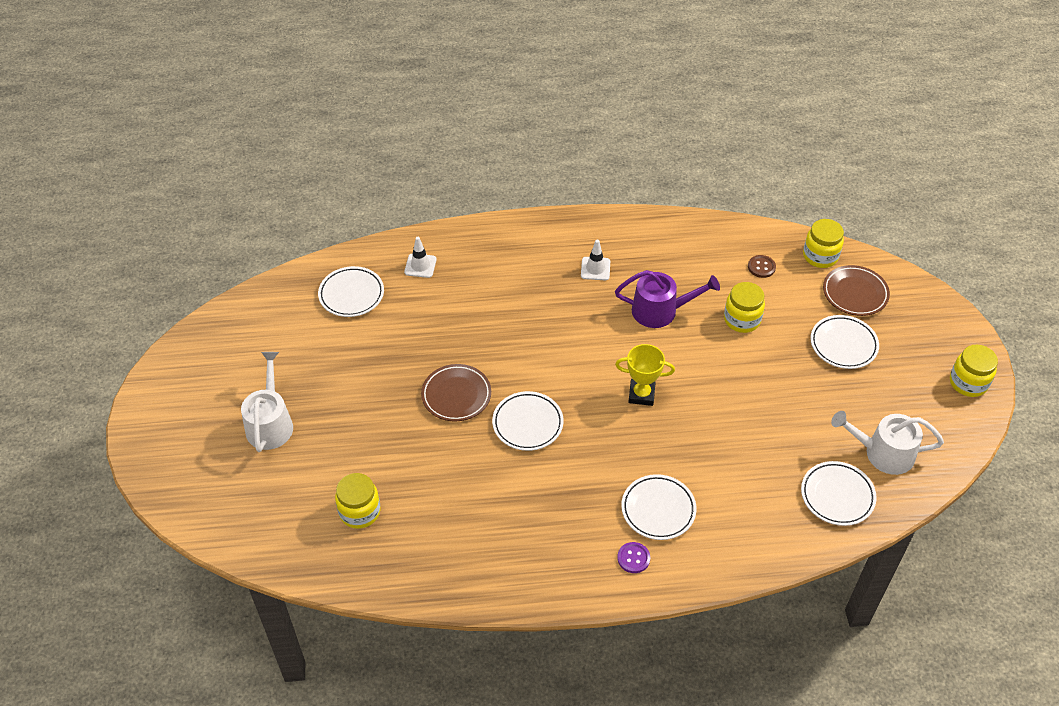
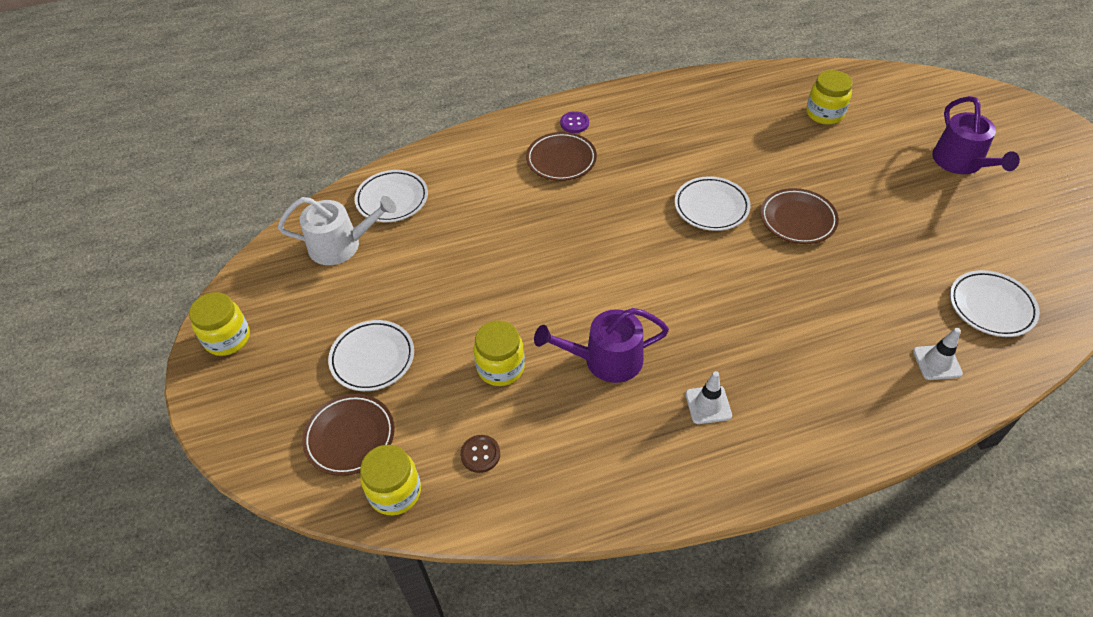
camera: 170 degrees right, 0 degrees up
(270, 423) = (961, 162): white watering can -> purple watering can
(641, 394) = (603, 256): yellow trophy -> none
(658, 509) = (561, 160): white plate -> brown plate

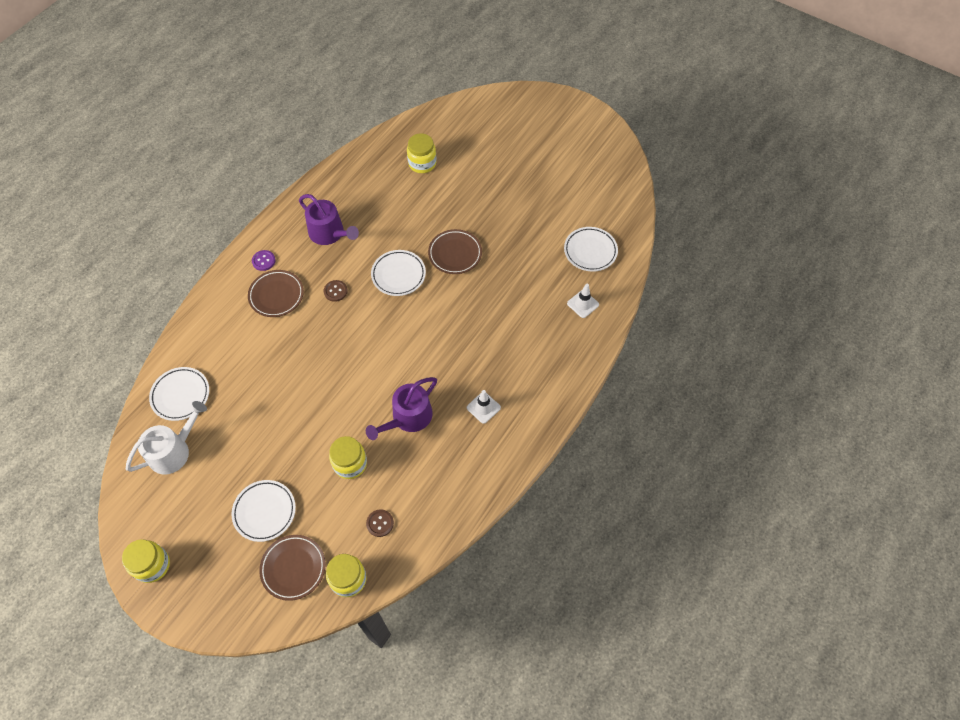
camera: 40 degrees left, 10 degrees up
(626, 187) = (335, 291): none -> brown button
(961, 162) = (522, 158): purple watering can -> purple watering can (329, 233)

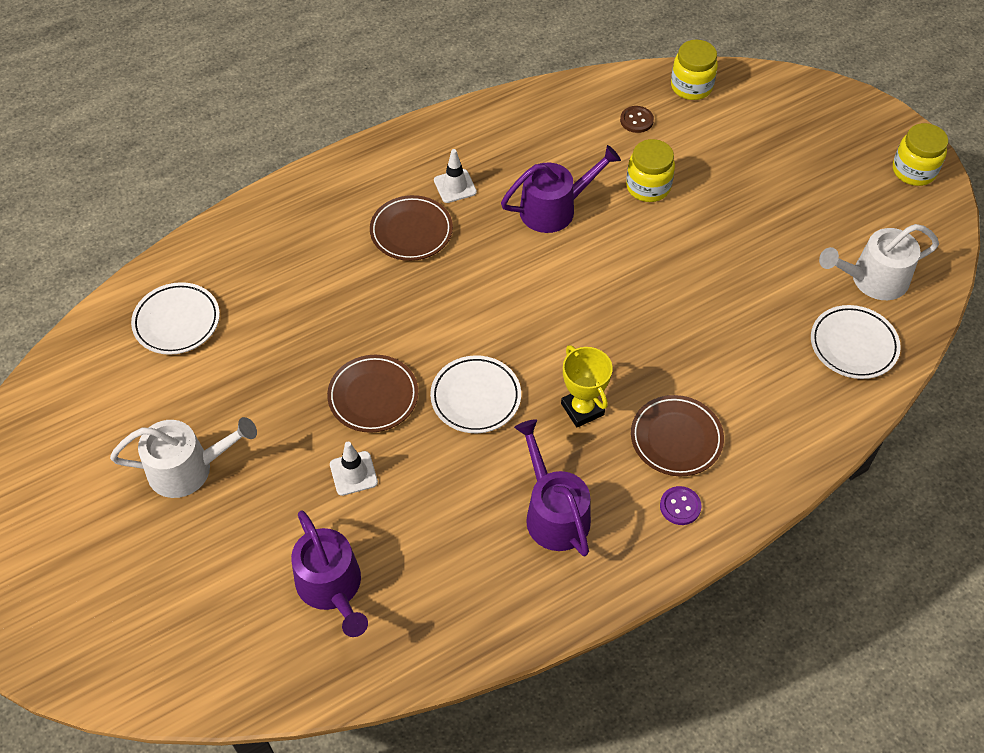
camera: 155 degrees left, 5 degrees down
(264, 511) = (768, 176): white plate -> none
(293, 568) = (749, 115): brown plate -> brown plate (411, 231)
(335, 291) = (582, 409): brown button -> yellow trophy
(422, 163) = (332, 587): yellow jar -> purple watering can
(526, 185) = (188, 468): none -> white watering can
(583, 304) = (244, 256): white traffic cone -> white traffic cone (353, 473)

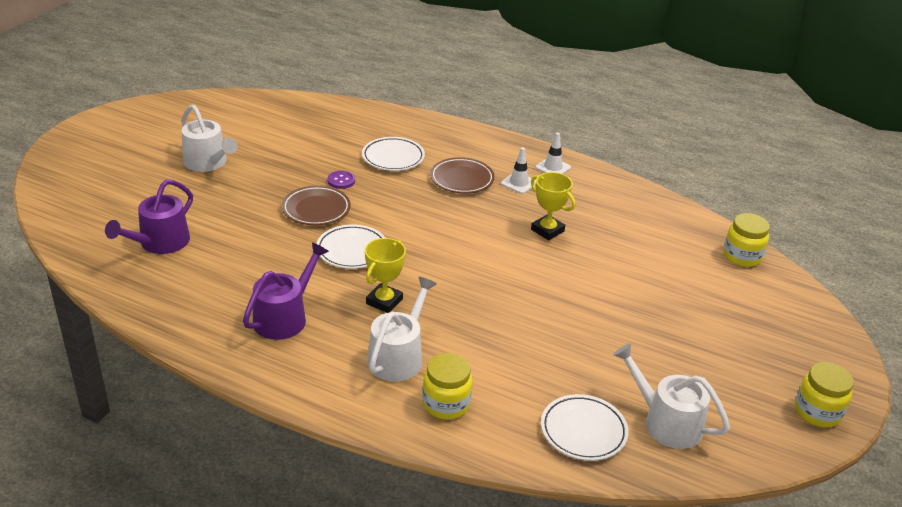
camera: 55 degrees right, 20 degrees down
(177, 322) = (308, 123): white plate -> white plate (393, 157)
(353, 473) = (251, 222): white traffic cone -> white traffic cone (553, 167)
(554, 209) = (547, 230): purple watering can -> yellow trophy
(636, 120) = (674, 241): brown button -> none
(648, 187) = (618, 267): yellow jar -> yellow jar (446, 404)
(676, 438) = (398, 357): brown plate -> white watering can
(680, 506) = (338, 379): purple button -> purple button (341, 181)

